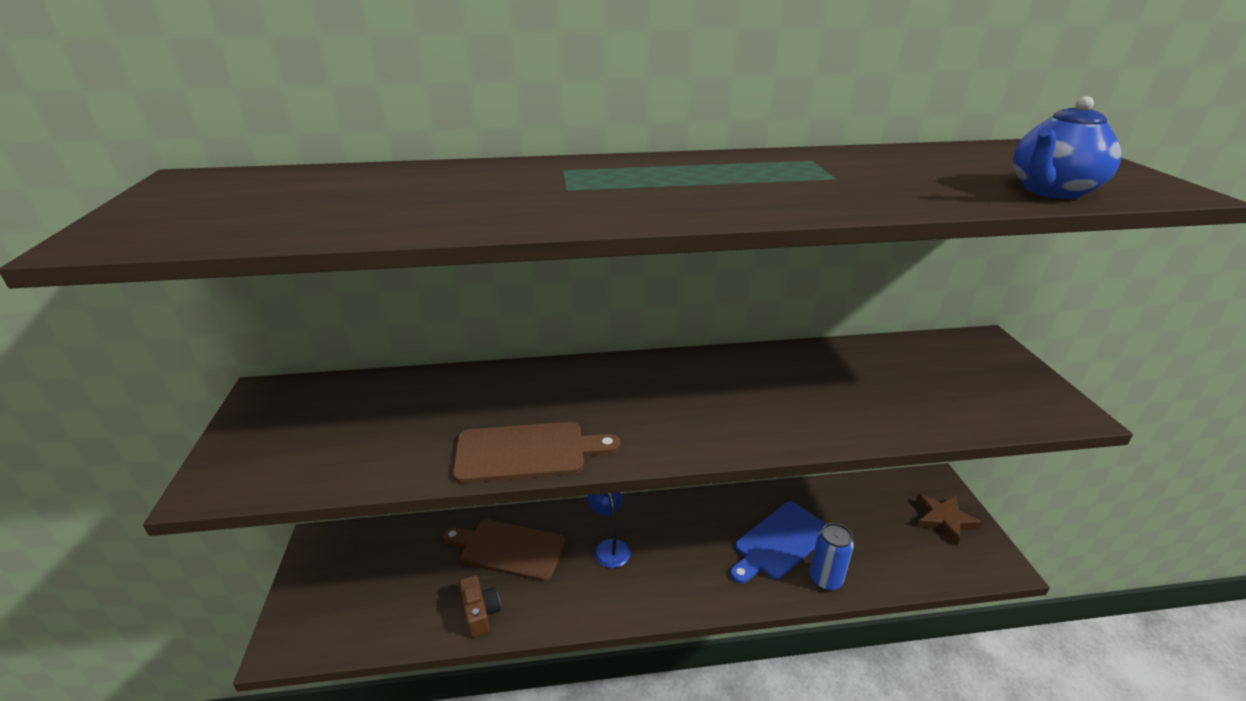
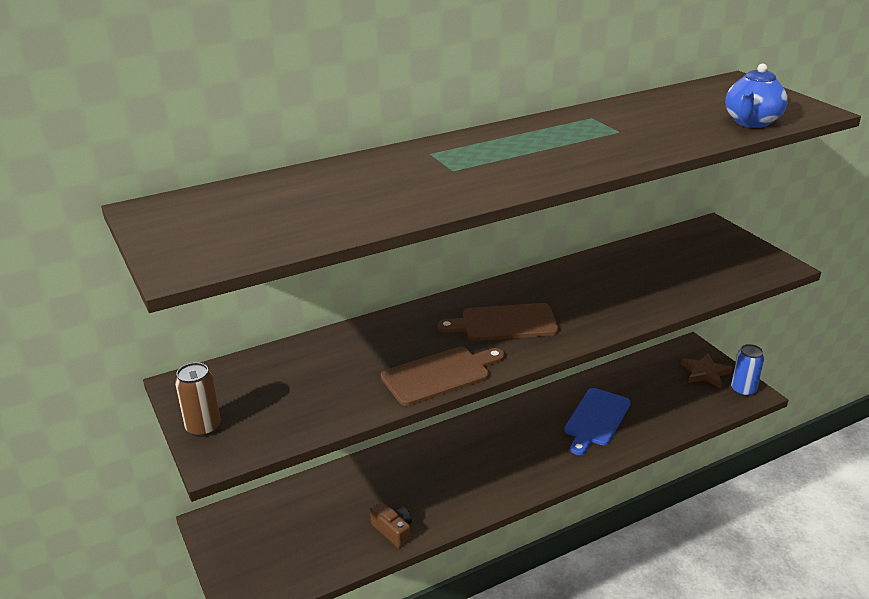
camera: 20 degrees left, 0 degrees up
(234, 447) = (203, 427): none -> brown can
(508, 549) = (386, 482): brown cutting board -> brown cutting board (504, 323)
(609, 547) = (468, 458): blue lamp -> none
(825, 579) = (640, 435): blue can -> blue can (743, 390)

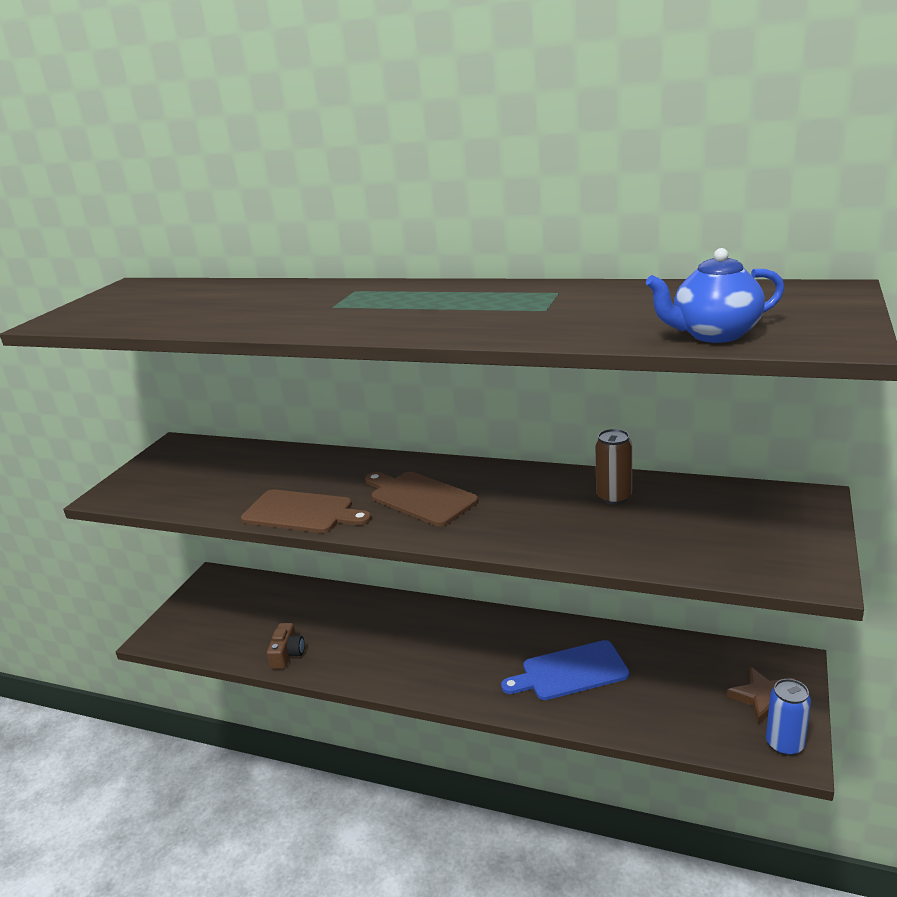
camera: 50 degrees right, 5 degrees down
(203, 427) = (134, 475): brown can -> brown can (614, 497)

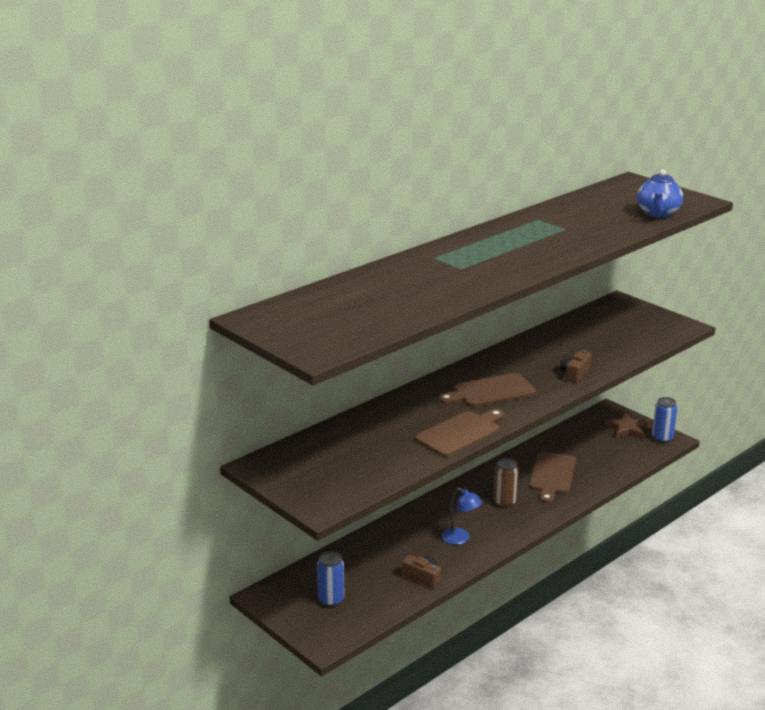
camera: 65 degrees left, 0 degrees up
(222, 614) = (331, 600): none -> blue can
(376, 652) = (460, 539): none -> blue lamp
(528, 535) = (575, 374): none -> brown camera
(570, 672) = (552, 475): blue cutting board -> brown cutting board
(614, 497) = (561, 341): brown can -> brown can (504, 502)

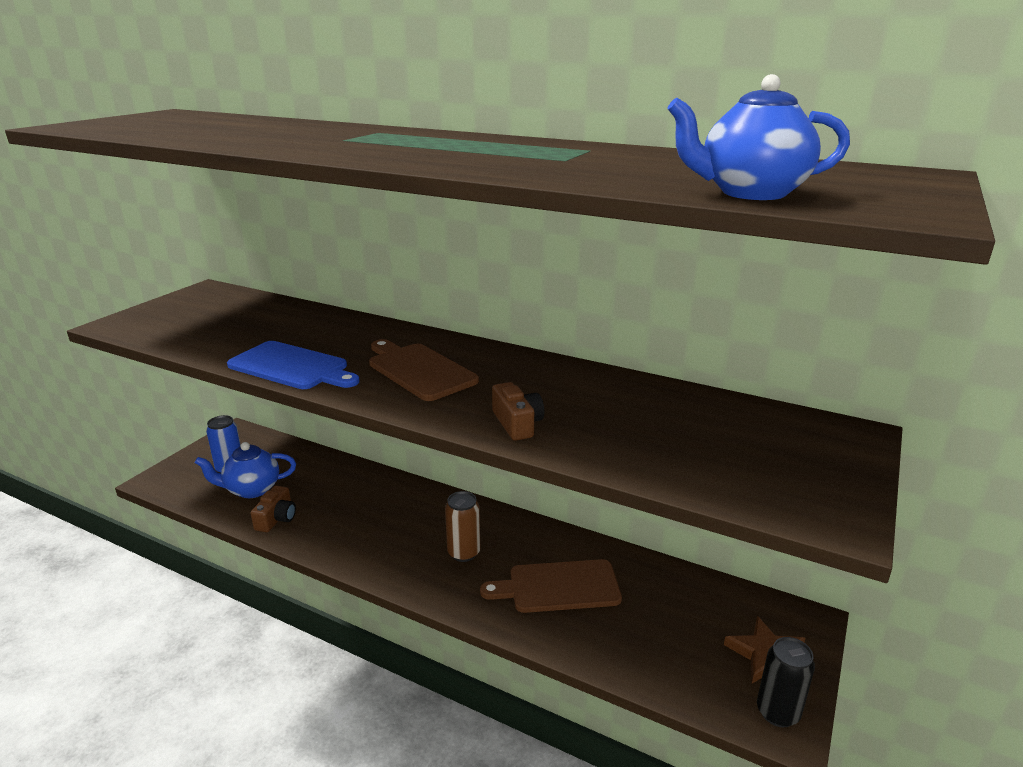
camera: 70 degrees right, 0 degrees up
(372, 589) = (252, 489): none -> blue teapot
(460, 433) = (292, 367): brown cutting board -> blue cutting board
(460, 539) = (364, 531): blue lamp -> none
(575, 374) = (517, 423): brown camera -> brown camera turned 60 degrees clockwise
(662, 438) = (777, 712): blue can -> black can

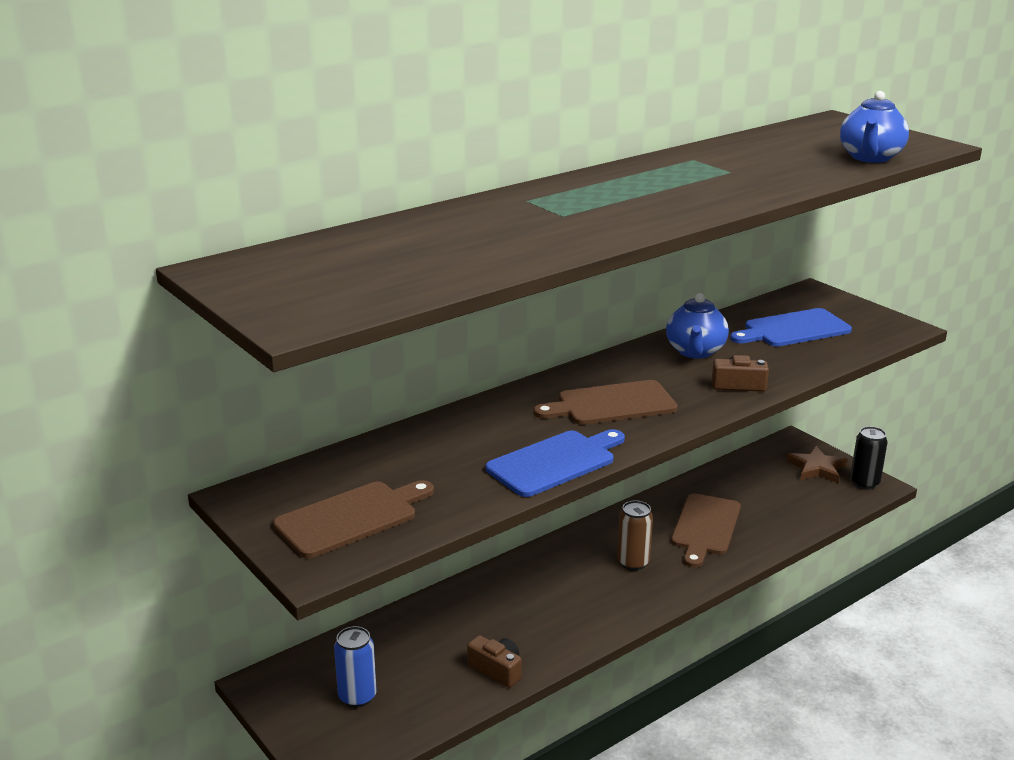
camera: 65 degrees left, 0 degrees up
(183, 321) = (351, 518): none -> brown cutting board
(252, 489) = (421, 683): blue teapot -> blue teapot (695, 351)
(711, 436) = (793, 329): none -> blue cutting board

